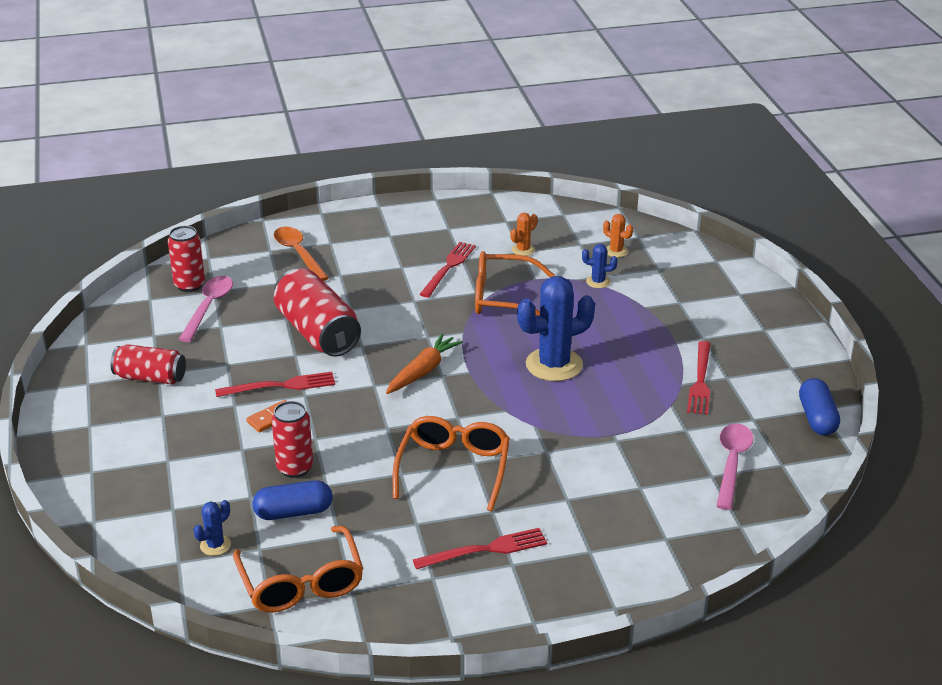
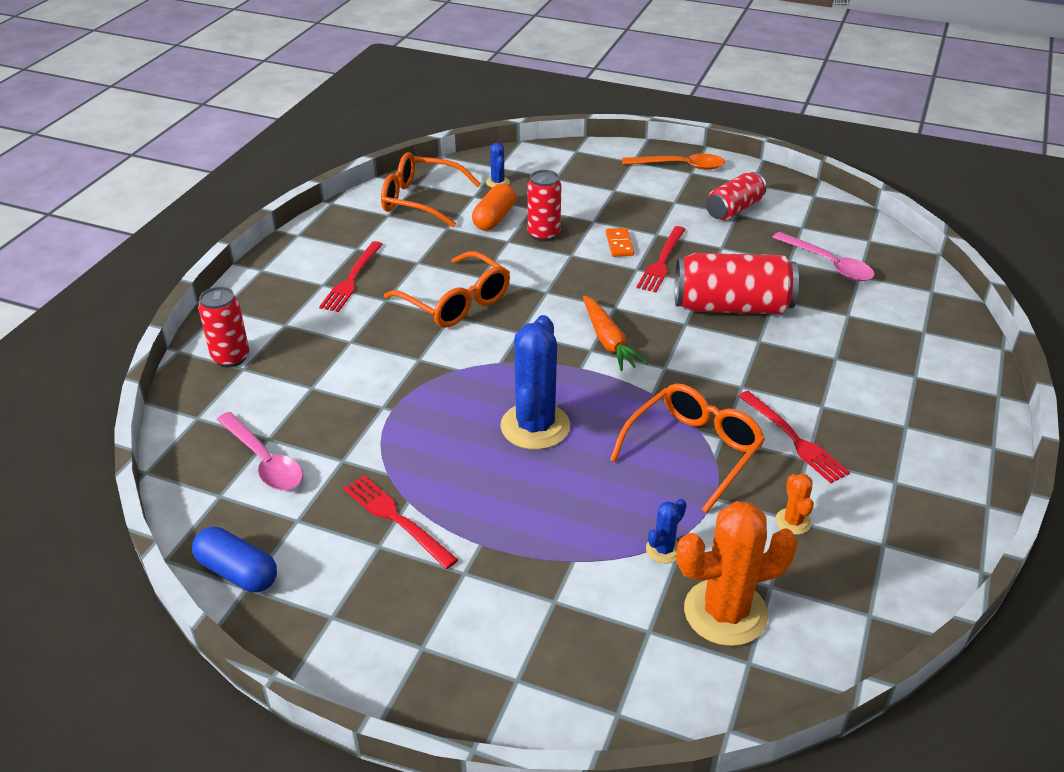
camera: 125 degrees right, 5 degrees up
(189, 285) = (880, 265): red can -> red can (231, 358)
(293, 512) = (494, 218): blue capsule -> orange capsule
(298, 254) = (902, 346): orange spoon -> orange spoon (680, 166)
(616, 251) = (725, 612): orange cactus -> orange cactus, size x2.17

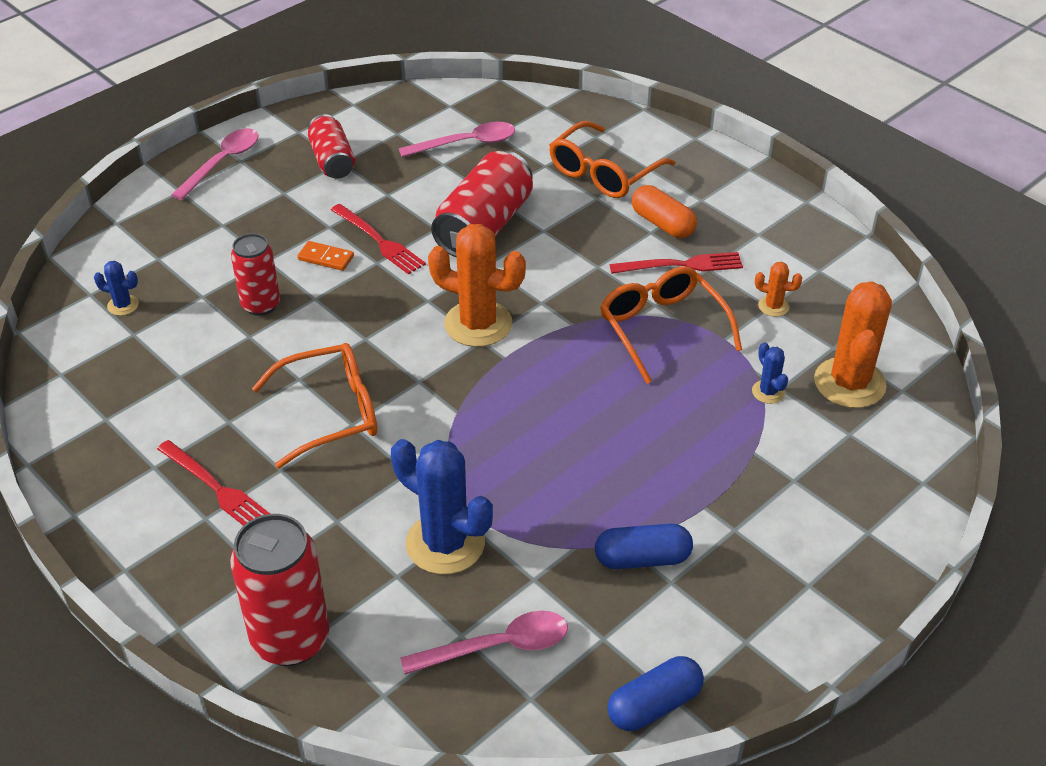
camera: 65 degrees left, 5 degrees up
(231, 358) = (290, 639): red can -> red can, size x1.60
(396, 519) = (642, 558): red fork -> blue capsule
(421, 200) = (100, 381): orange glasses -> orange glasses (604, 173)
(494, 218) = (196, 332): orange capsule -> orange capsule (662, 224)
(535, 426) = (570, 418): blue cactus -> blue cactus (445, 543)
(608, 341) = (478, 324): orange carrot -> orange cactus
(680, 166) = (222, 163): orange spoon -> pink spoon

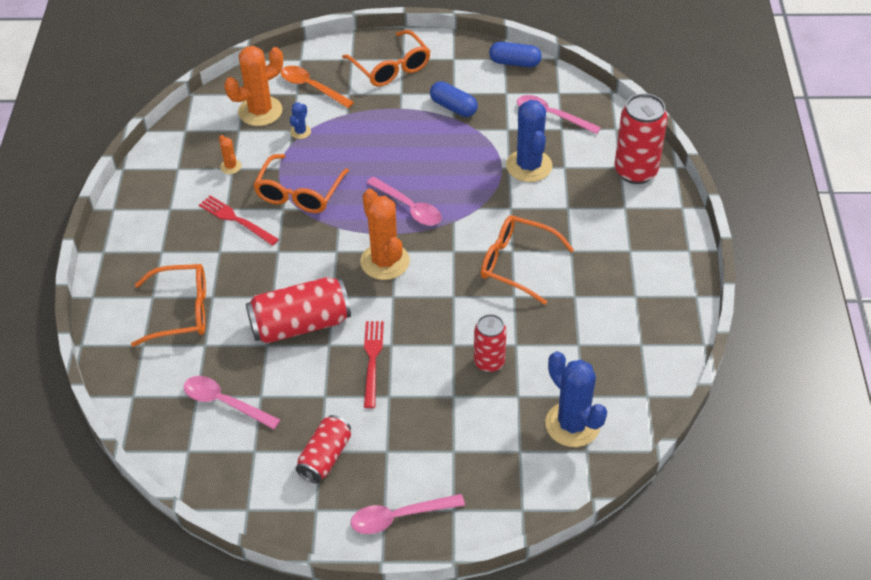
camera: 135 degrees left, 5 degrees up
(123, 305) = (572, 424): blue cactus -> blue cactus, size x2.17
(216, 488) = (612, 262): red fork -> none
(326, 258) = (417, 370): orange domino -> none
(526, 392) = (409, 207): none -> pink spoon
(662, 224) = (206, 251): orange capsule -> none
(802, 558) = (391, 67): none -> orange glasses
(847, 455) = (312, 87): none -> orange spoon

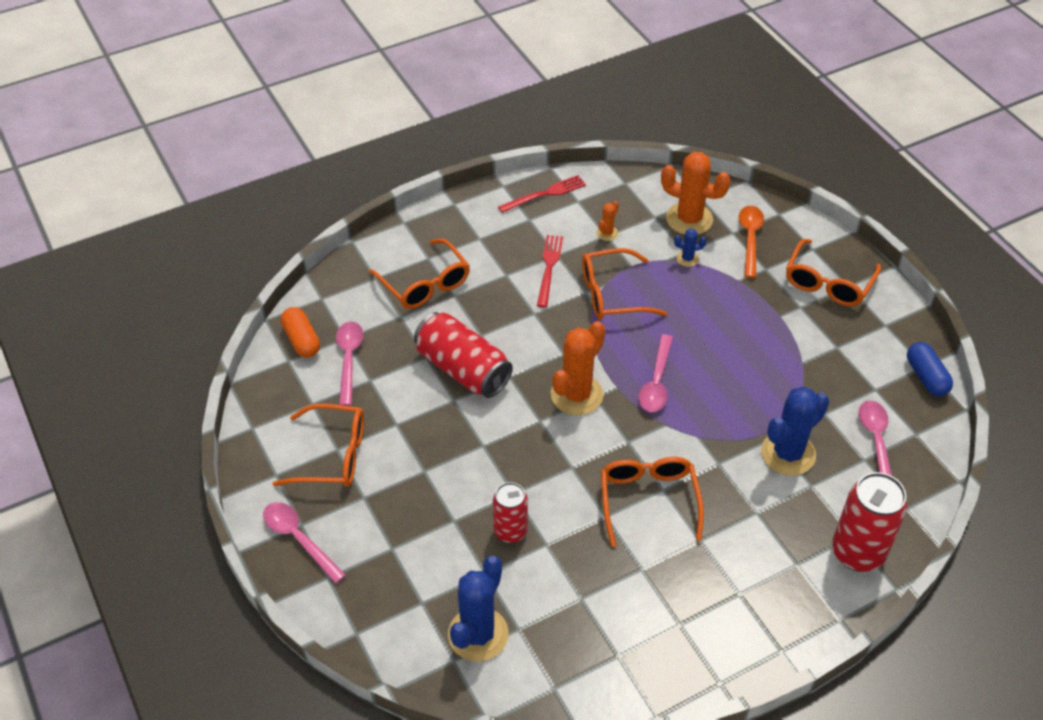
camera: 60 degrees right, 0 degrees up
(172, 431) = (301, 340): none -> orange capsule
(325, 457) = (332, 455): red can -> orange glasses
(372, 360) = (456, 439): red fork -> red fork (545, 194)
(453, 107) = (817, 356): blue capsule -> none

